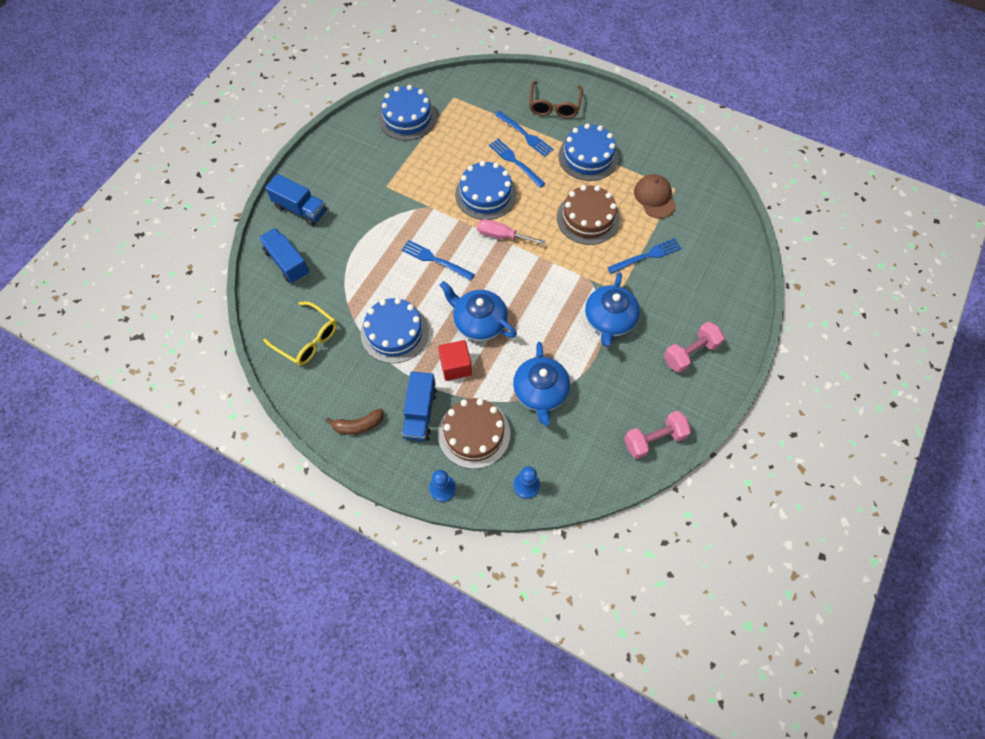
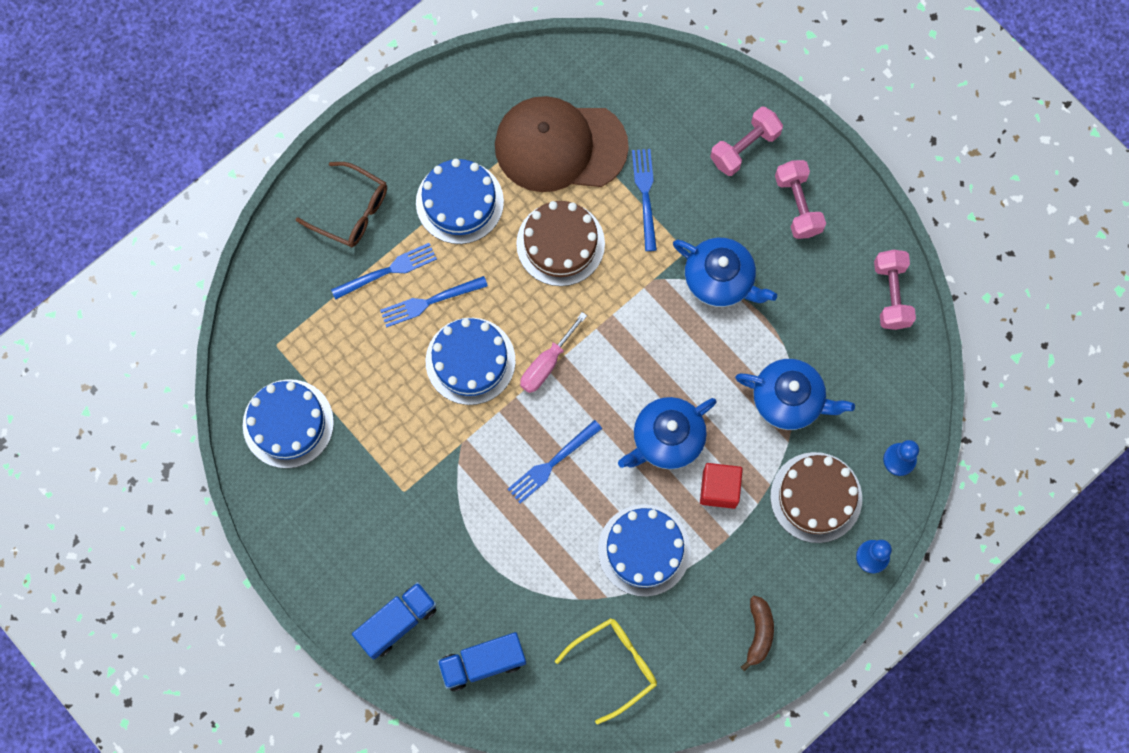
camera: 70 degrees left, 10 degrees up
(420, 413) = (768, 553): blue truck -> none
(655, 197) = (560, 146): brown cap -> brown cap, size x1.87
(714, 305) = (744, 148): none -> pink dumbbell

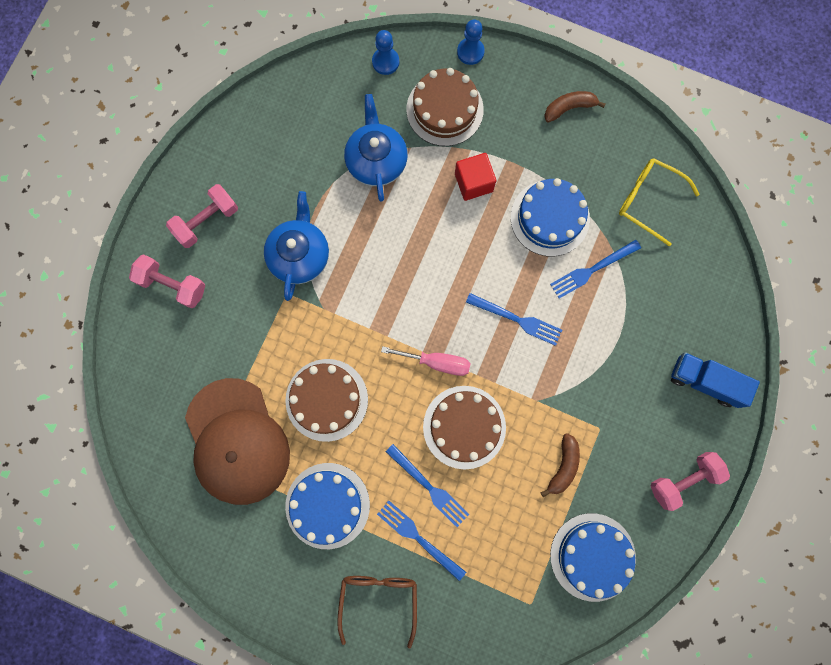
camera: 115 degrees left, 5 degrees up
(385, 437) = (563, 466): none -> brown banana
(470, 361) = (464, 427): blue cake -> brown cake
(483, 663) = (699, 300): blue truck -> none
(645, 194) = (251, 349): blue fork -> blue fork (591, 270)
(666, 439) = (453, 239): blue teapot -> none
(891, 295) = (253, 119): pink dumbbell -> pink dumbbell (683, 480)

